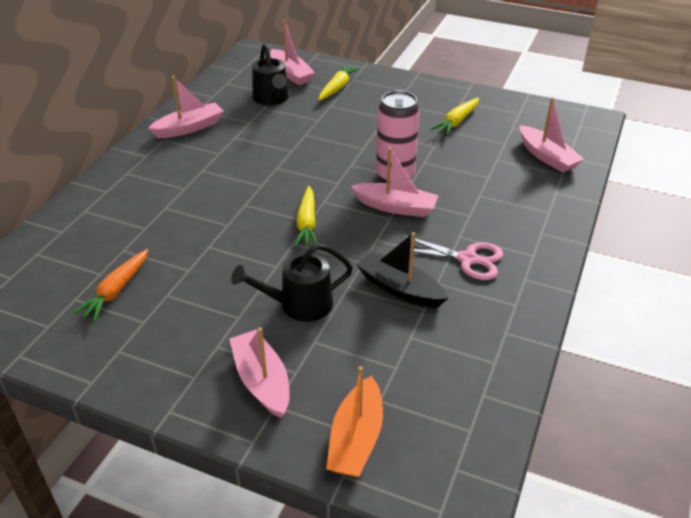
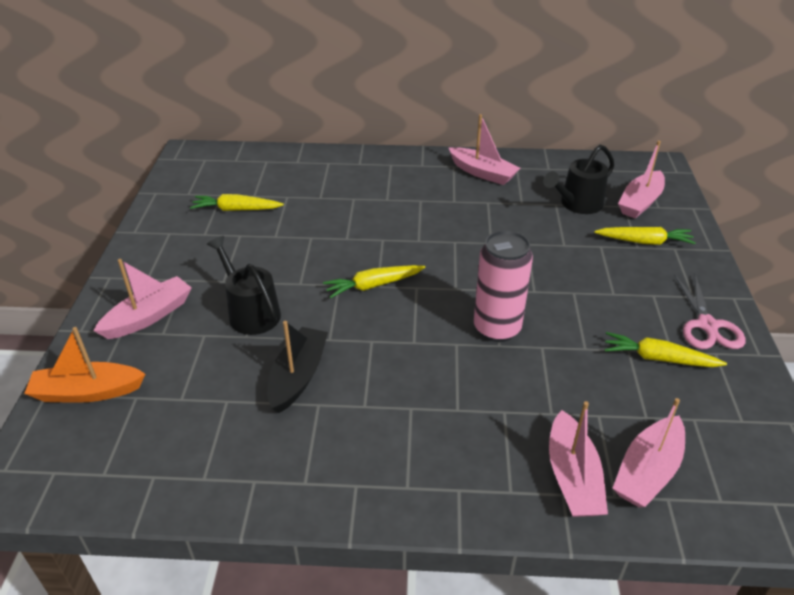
camera: 70 degrees right, 0 degrees up
(116, 291) = (236, 209): orange carrot -> yellow carrot
(396, 207) = (437, 342): pink boat -> pink boat (572, 477)
(467, 259) = (371, 423): pink scissors -> pink scissors (707, 325)

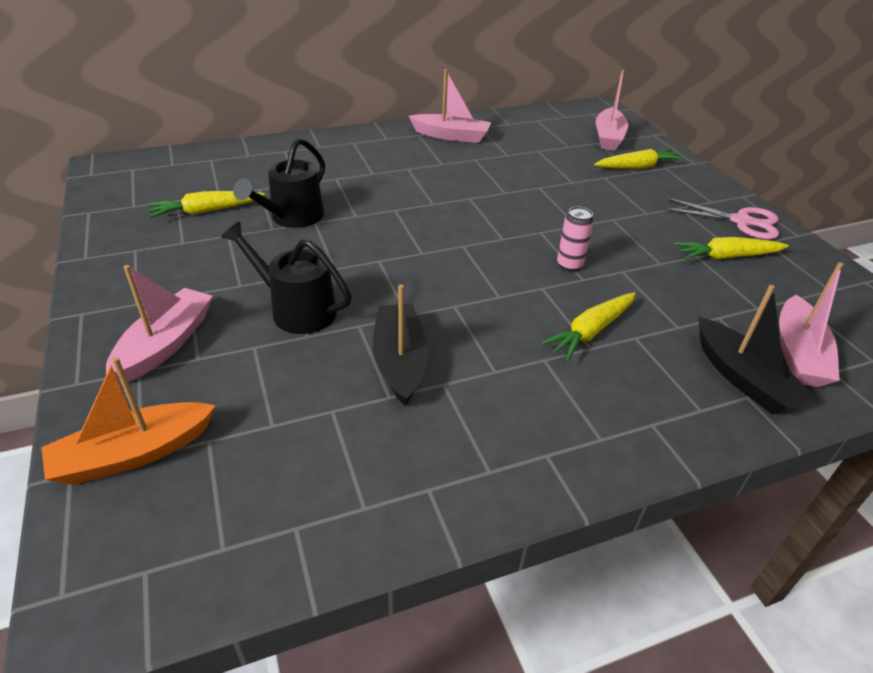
camera: 25 degrees left, 0 degrees up
(373, 285) = (417, 253): yellow carrot -> yellow carrot (590, 331)
(497, 328) = (569, 265): pink can -> pink can, size x0.52
(572, 477) = (742, 378): pink boat -> black boat
(577, 204) = (557, 147): black watering can -> black watering can (292, 217)
(707, 325) = (741, 221): pink scissors -> pink scissors turned 45 degrees counterclockwise

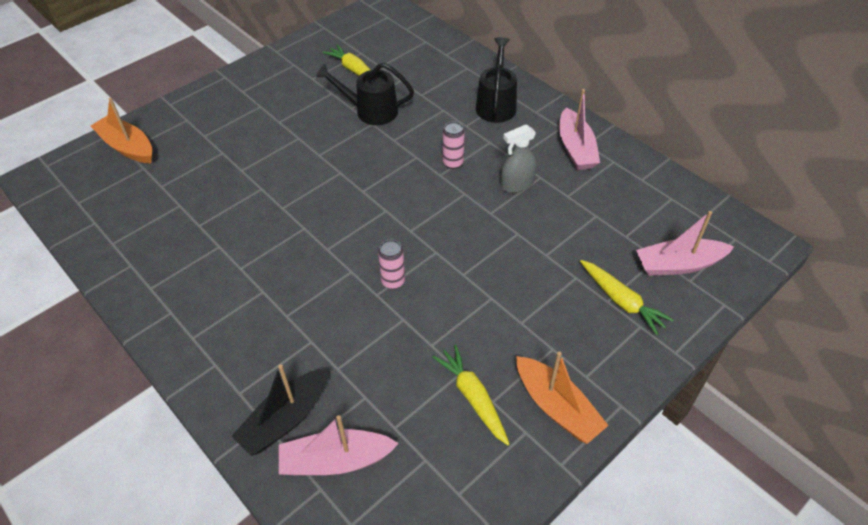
camera: 70 degrees right, 10 degrees up
(166, 344) = (211, 119): pink boat -> none
(297, 310) = (265, 155): black watering can -> black watering can (496, 105)
(400, 361) = (232, 219): black boat -> none
(421, 193) = (453, 163): none -> pink can
(476, 171) = (516, 184): none -> grey spray bottle
(590, 331) = (306, 312): yellow carrot -> none
(741, 221) = (556, 407): pink scissors -> orange boat

